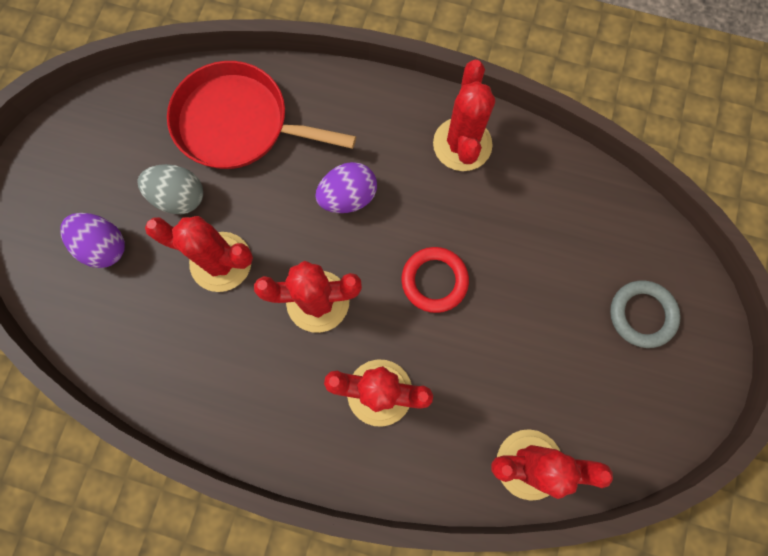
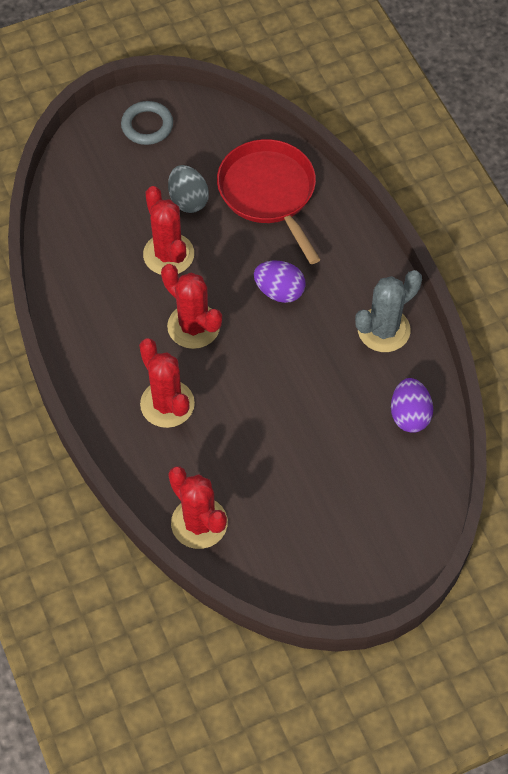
camera: 50 degrees right, 15 degrees down
(104, 246) = (119, 186): purple egg -> purple egg (409, 415)
(434, 281) = (270, 382): red ring -> none
(462, 144) = (383, 330): red cactus -> grey cactus
(642, 315) = (366, 524): grey ring -> grey ring (147, 126)

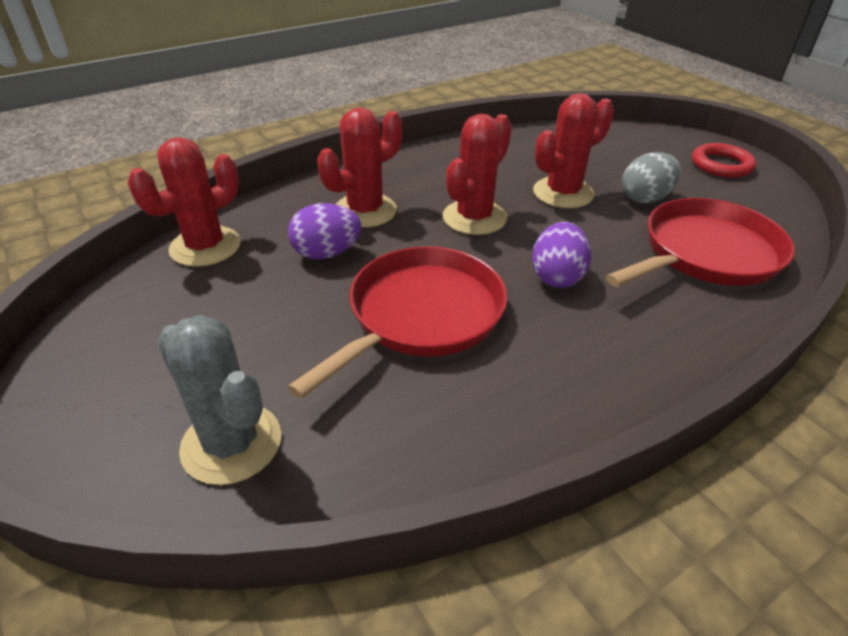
camera: 80 degrees right, 20 degrees down
(147, 126) = (721, 165): grey ring -> red ring
(307, 381) = (421, 315): none -> red pan
(383, 330) = (541, 391): grey cactus -> grey cactus (231, 443)
(409, 415) = (383, 441): purple egg -> purple egg (326, 253)

